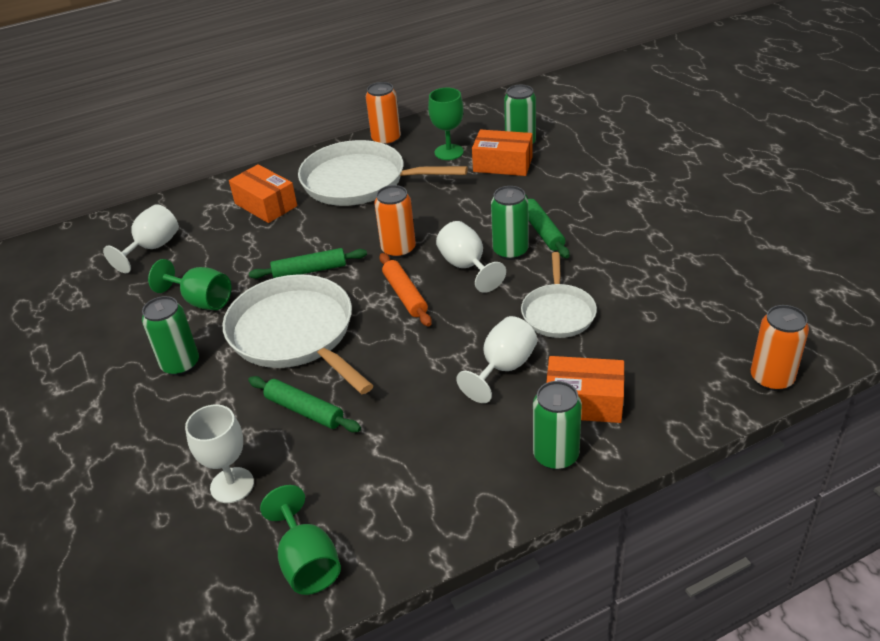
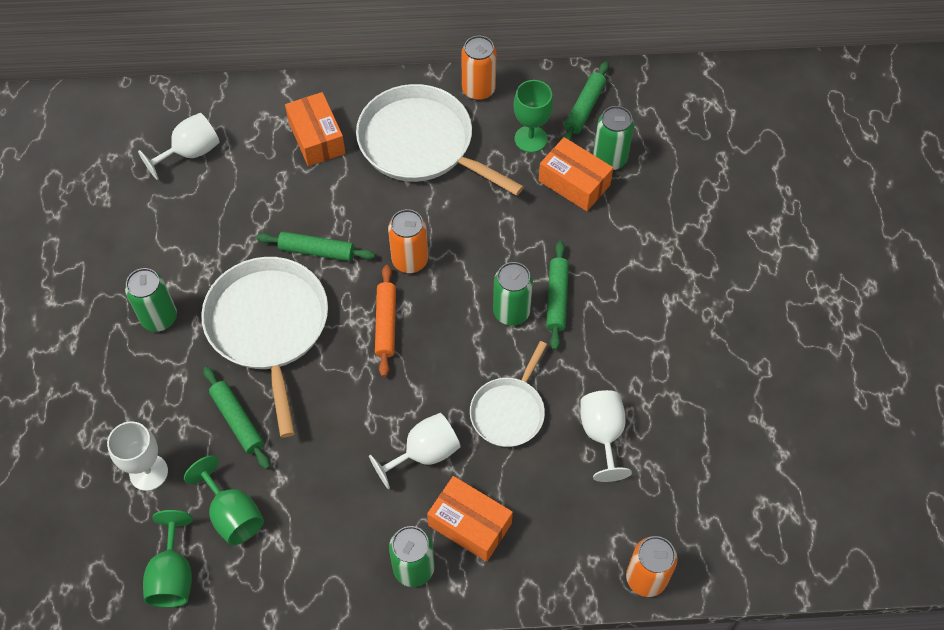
camera: 20 degrees right, 20 degrees up
(201, 301) = (206, 246): green goblet -> green goblet (232, 514)
(466, 266) = (460, 313): white goblet -> white goblet (602, 434)
(479, 124) = (584, 108): none -> green rolling pin

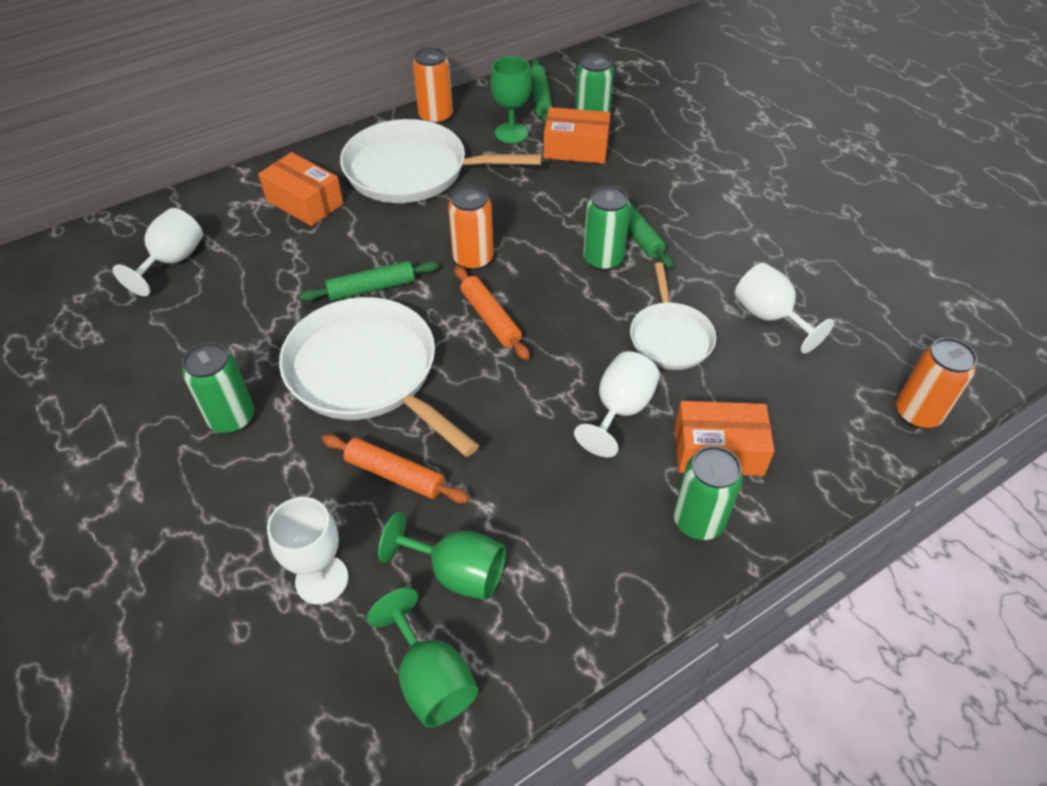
camera: 30 degrees left, 10 degrees down
(237, 421) = (395, 475): green rolling pin -> orange rolling pin

